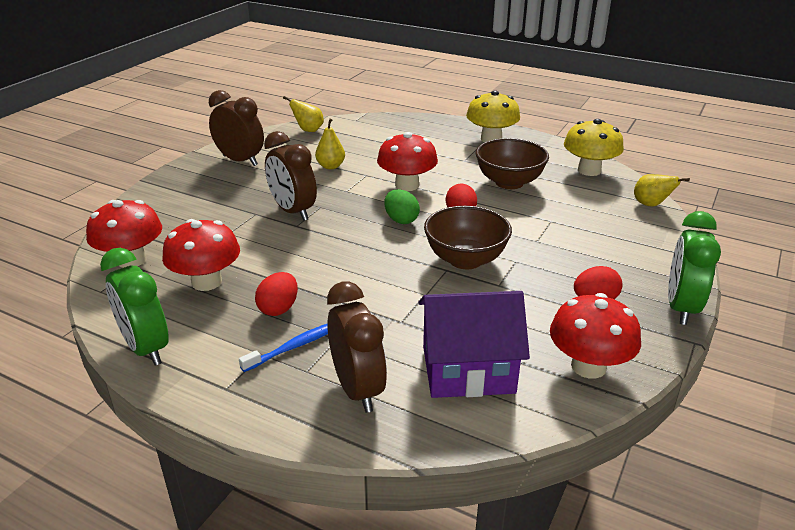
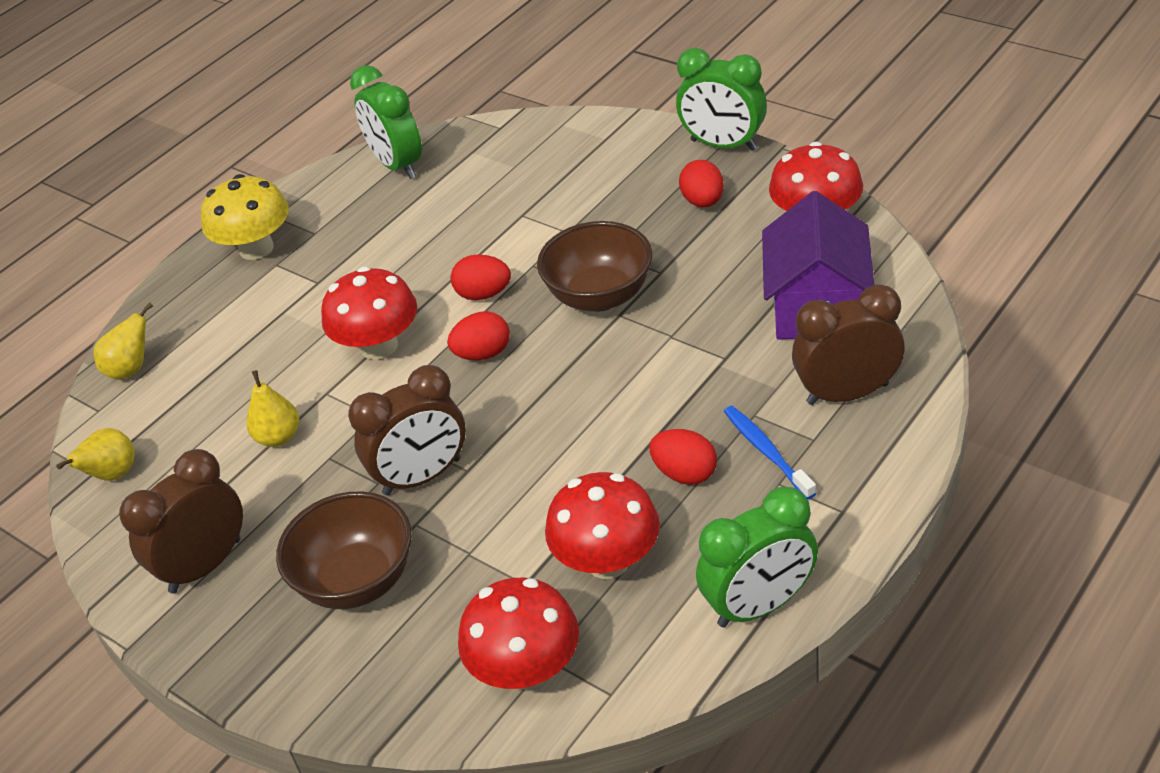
camera: 75 degrees left, 10 degrees up
(401, 220) = (483, 354): green egg -> red egg
(509, 182) = (406, 241): brown bowl -> brown bowl (357, 581)
(589, 170) = (397, 165): yellow mushroom -> green clock
(651, 205) = (506, 129): yellow pear -> yellow pear (131, 369)

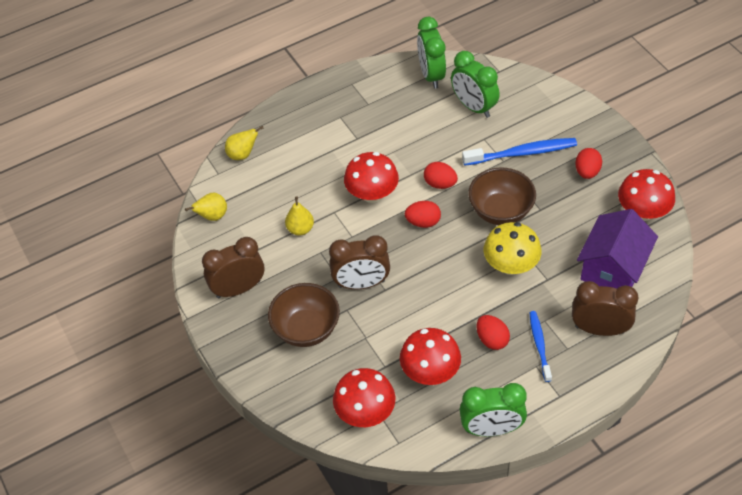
camera: 20 degrees right, 10 degrees up
(256, 248) = (333, 102): yellow mushroom -> yellow mushroom (511, 265)
(591, 212) = (522, 153): none -> blue toothbrush
(723, 145) = (618, 137): green clock -> green clock (474, 107)

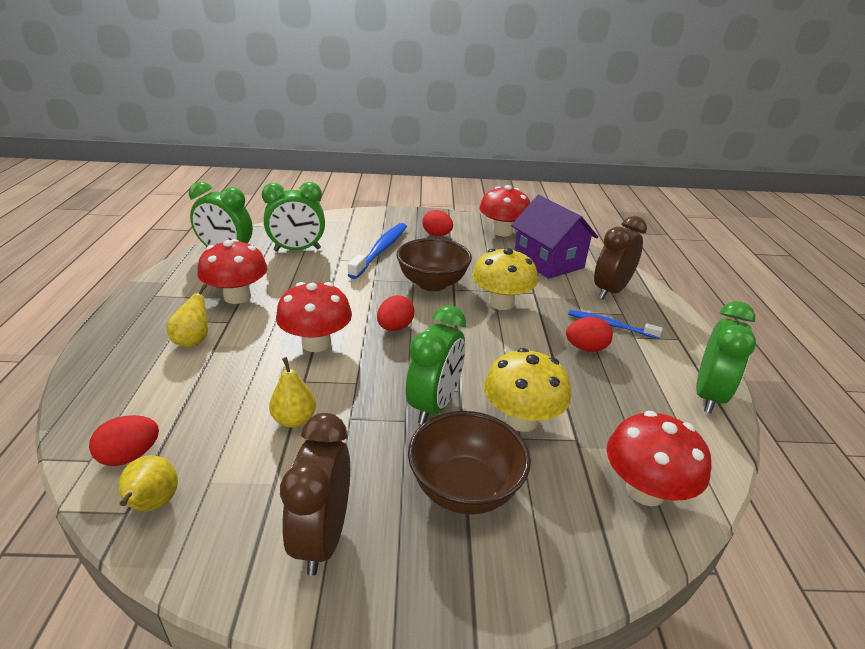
camera: 65 degrees left, 20 degrees down
(243, 154) = (101, 419): yellow pear -> yellow pear (193, 341)
(361, 284) = (434, 405): brown clock -> green clock
(381, 332) = (521, 419): none -> yellow mushroom
(430, 372) = (606, 406): red mushroom -> red mushroom (237, 297)
(440, 184) = (359, 299): red egg -> red egg (130, 456)

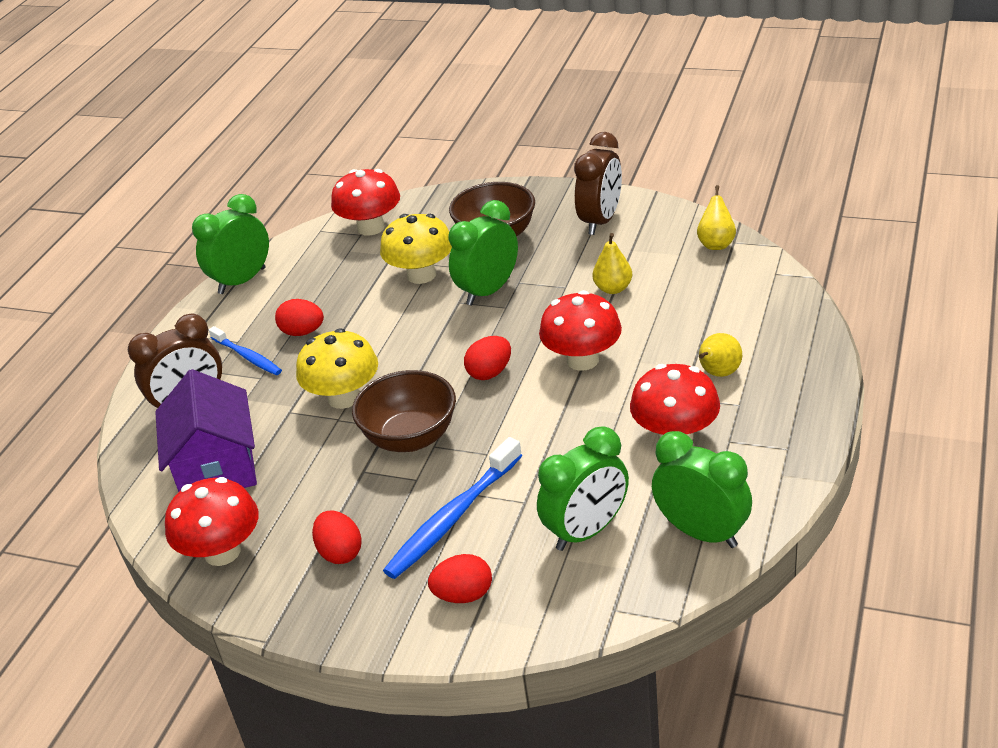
camera: 155 degrees left, 5 degrees up
(130, 456) = (744, 273): red egg -> red egg (463, 595)
(297, 250) = (586, 531): green clock -> green clock turned 135 degrees clockwise

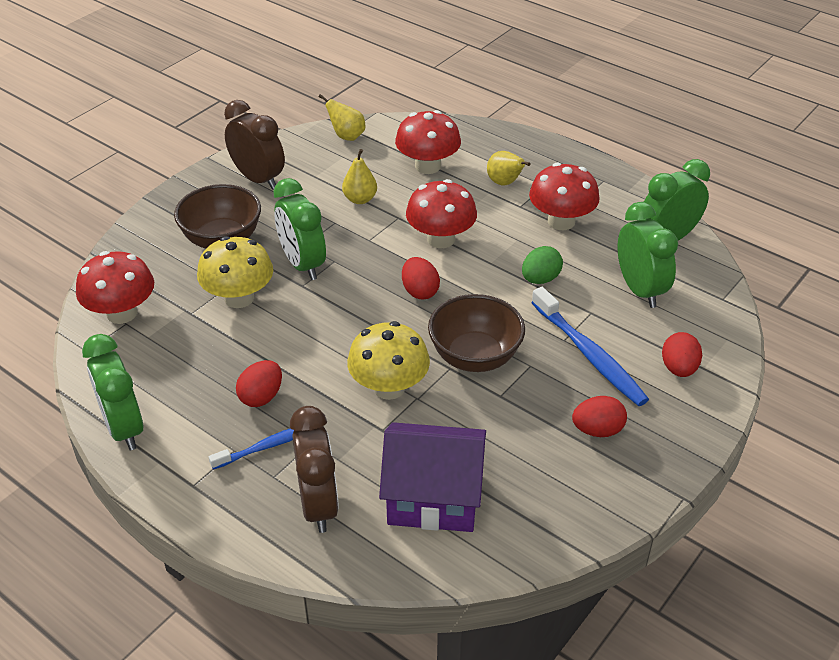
camera: 75 degrees left, 5 degrees up
(222, 552) = (558, 511): red mushroom -> red mushroom (427, 166)
(559, 448) = (540, 279): none -> green egg

